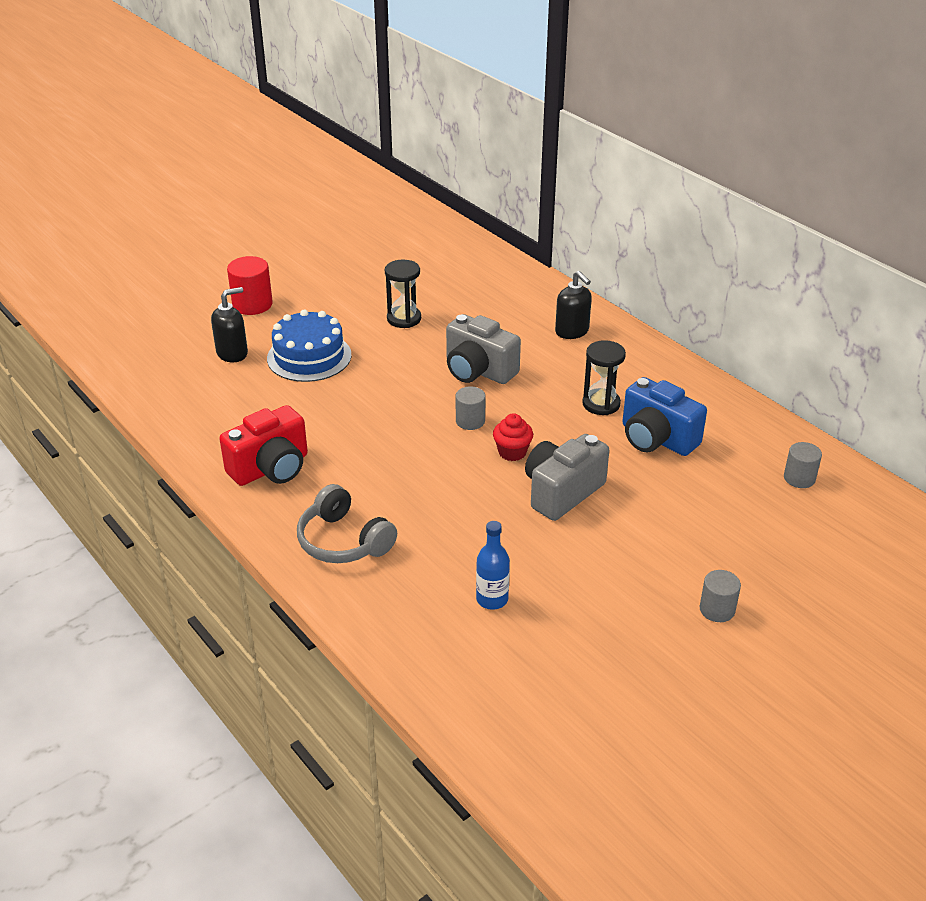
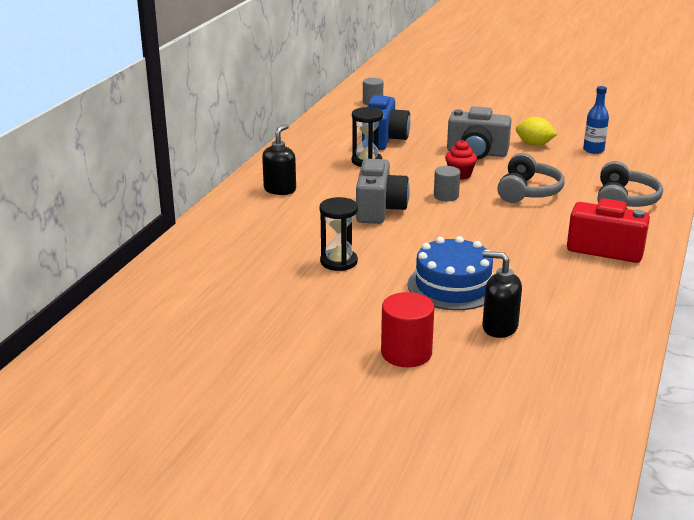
camera: 120 degrees left, 10 degrees down
(430, 481) = (528, 191): none -> grey headphones
(551, 554) = (534, 144): none -> yellow lemon
(717, 609) = (510, 104): grey cylinder -> none

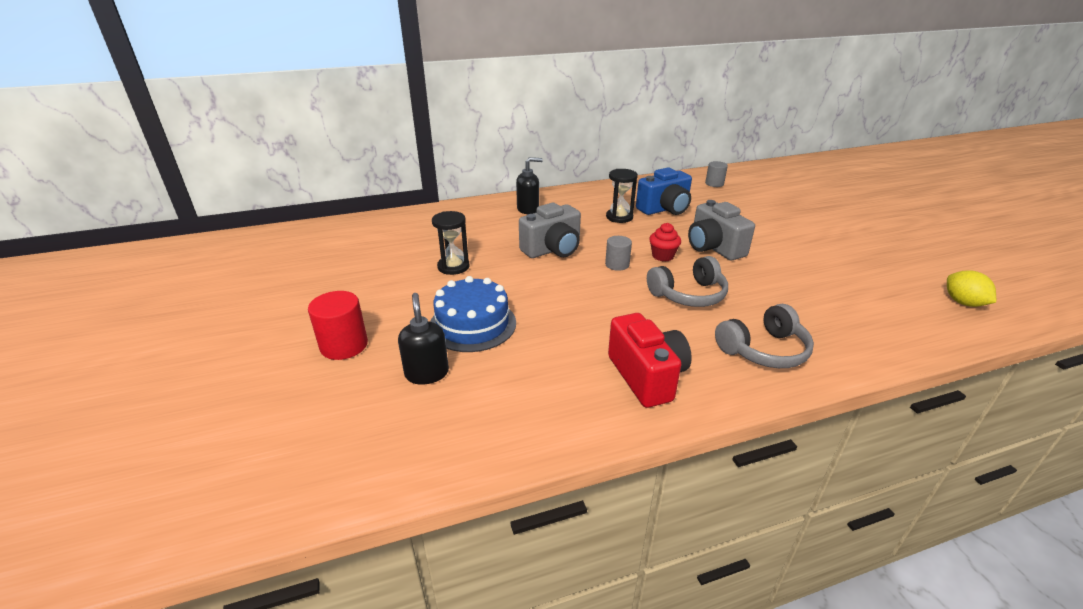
camera: 50 degrees right, 5 degrees up
(534, 144) = (781, 264): yellow lemon -> yellow lemon (963, 303)
(593, 150) = (833, 295): blue bottle -> none

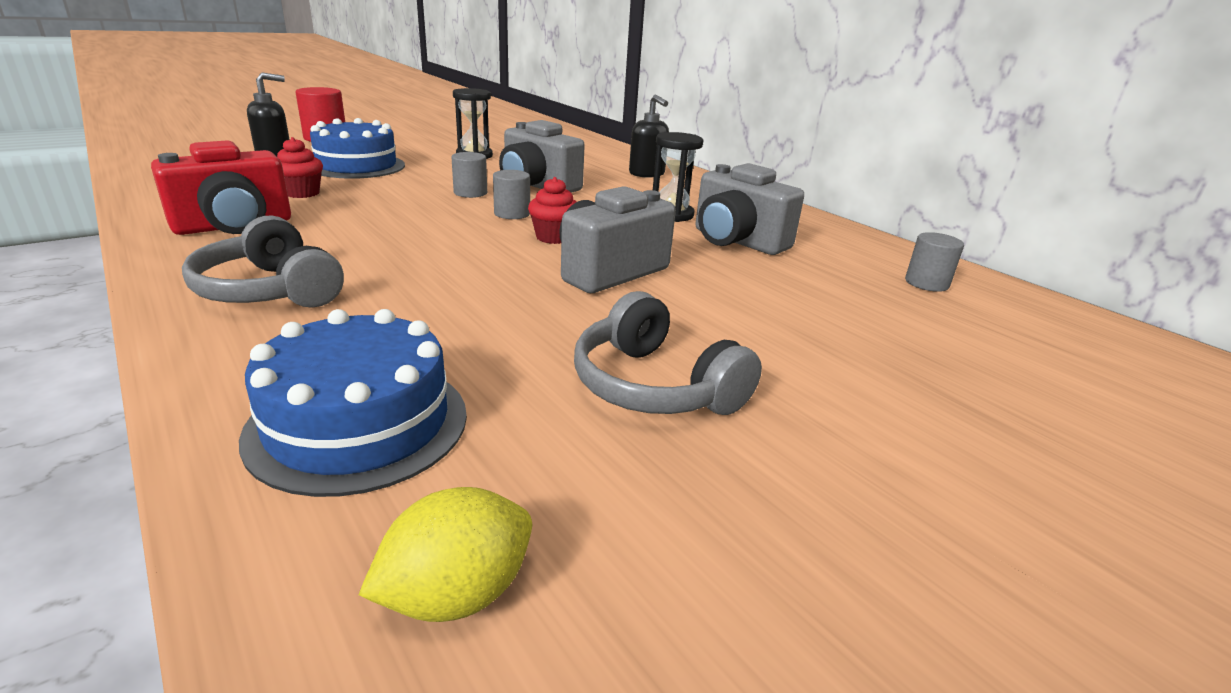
camera: 70 degrees right, 5 degrees down
(559, 349) = (302, 193): none -> red cupcake
(567, 276) = (470, 193): none -> grey cylinder
(664, 209) = (737, 241): blue camera -> grey camera
(688, 294) = (435, 250): grey headphones -> grey headphones (654, 386)
(887, 319) = (358, 423): none -> blue cake

